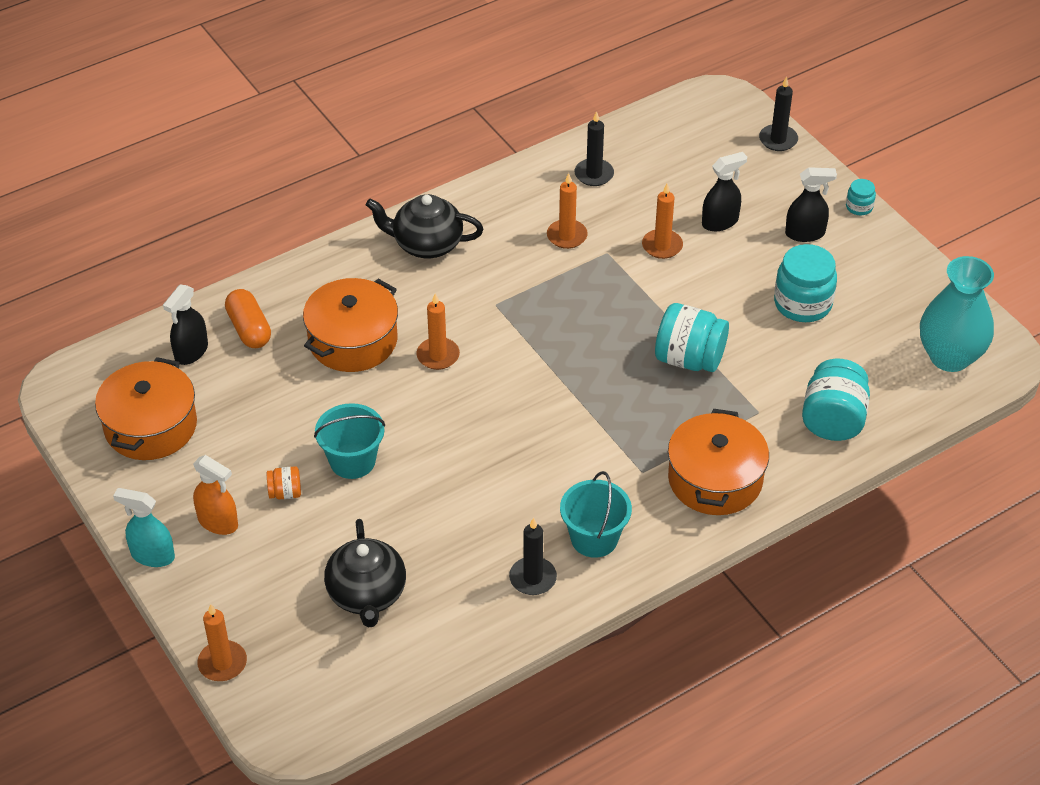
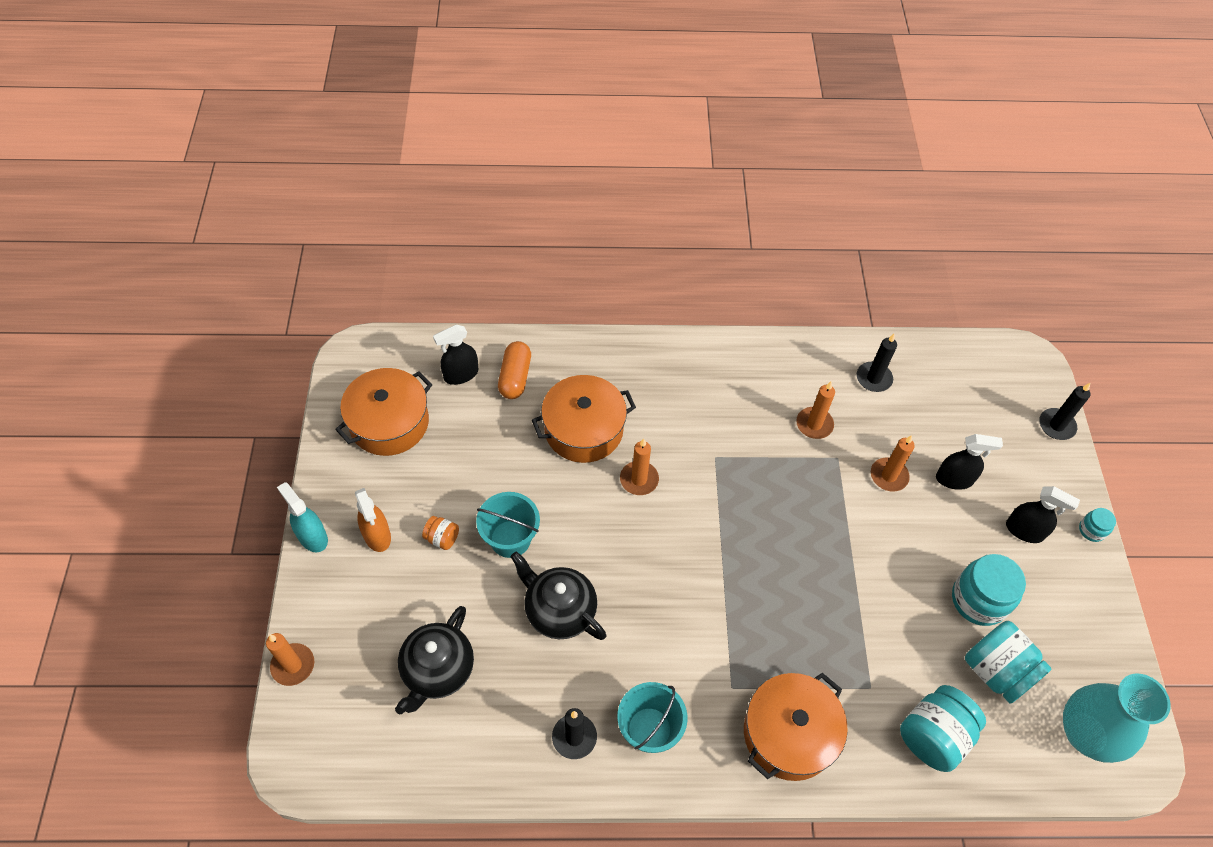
camera: 30 degrees right, 10 degrees up
(426, 244) = (696, 373): black teapot -> black teapot (559, 610)
(689, 359) = (843, 599): turquoise jar -> turquoise jar (996, 671)

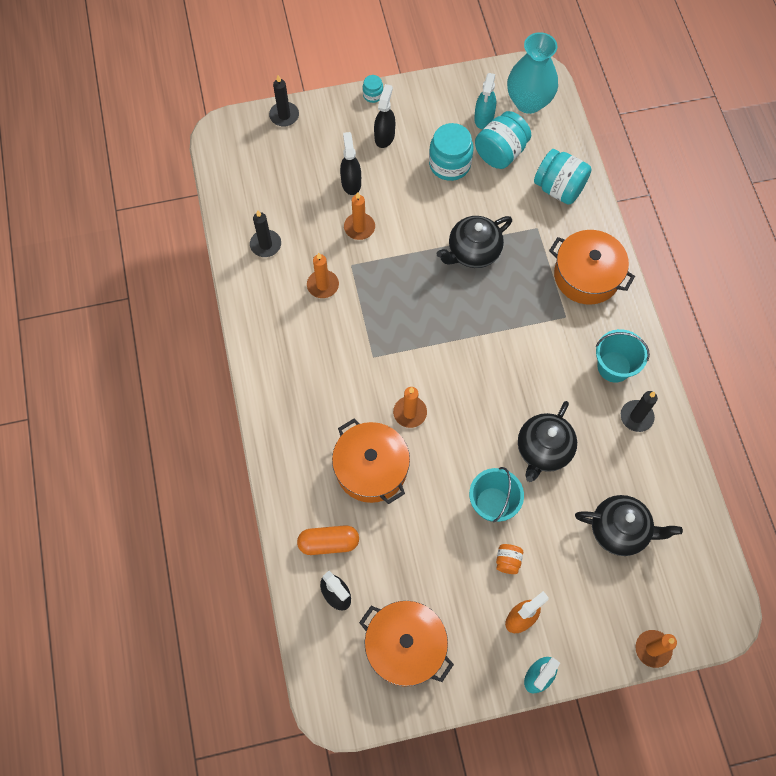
camera: 100 degrees left, 10 degrees up
(841, 597) = (473, 252): none -> black teapot
(1055, 663) = (484, 118): none -> turquoise spray bottle

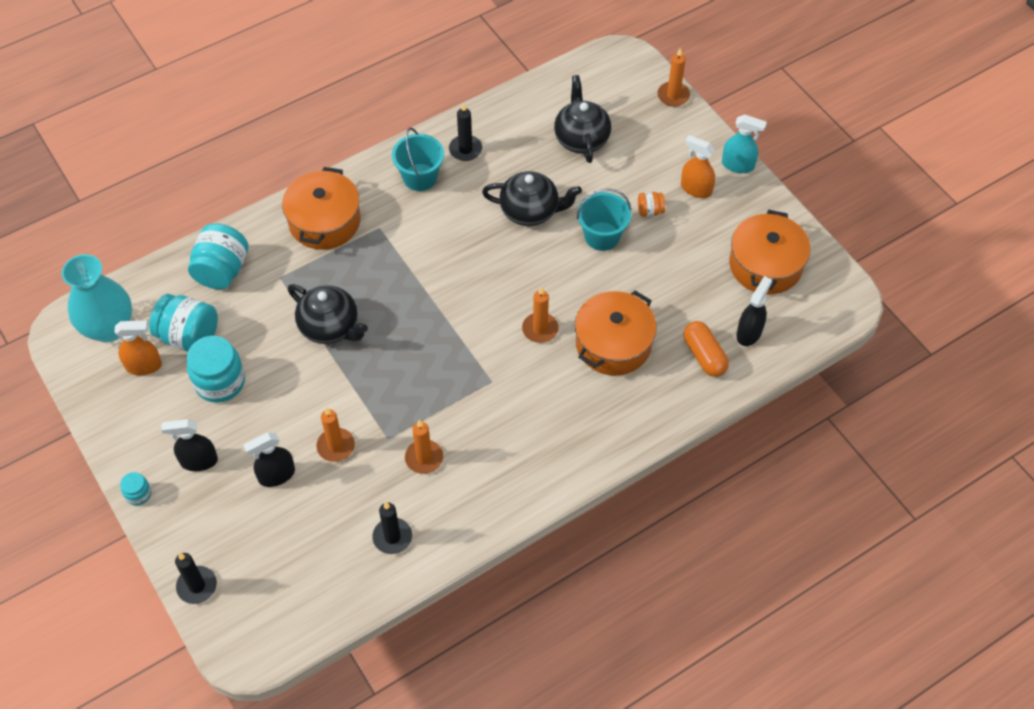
camera: 110 degrees left, 10 degrees down
(484, 118) = (144, 366): turquoise spray bottle -> orange spray bottle

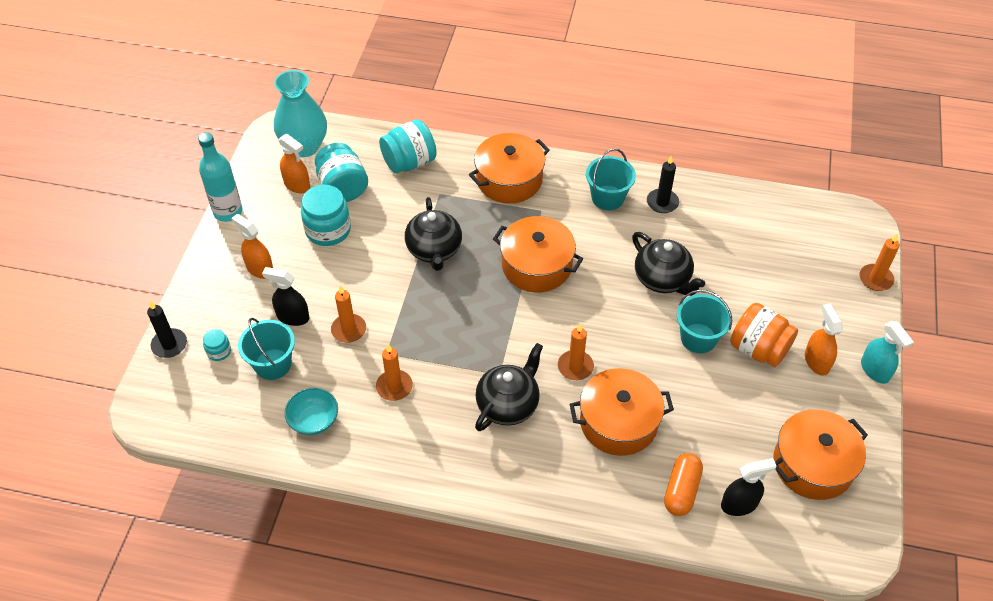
camera: 45 degrees right, 5 degrees down
(108, 438) = (228, 212): none -> turquoise bottle
(138, 494) = (204, 259): turquoise jar -> turquoise jar (219, 351)
(198, 461) = (259, 268): black spray bottle -> orange spray bottle
(306, 525) = (273, 364): none -> turquoise bucket
(392, 537) = (314, 421): black candle -> turquoise bowl
(425, 275) = (536, 265): none -> orange pot
(581, 138) = (761, 257): black teapot -> black teapot (508, 404)
(650, 211) = (758, 349): orange jar -> orange jar, size x2.03

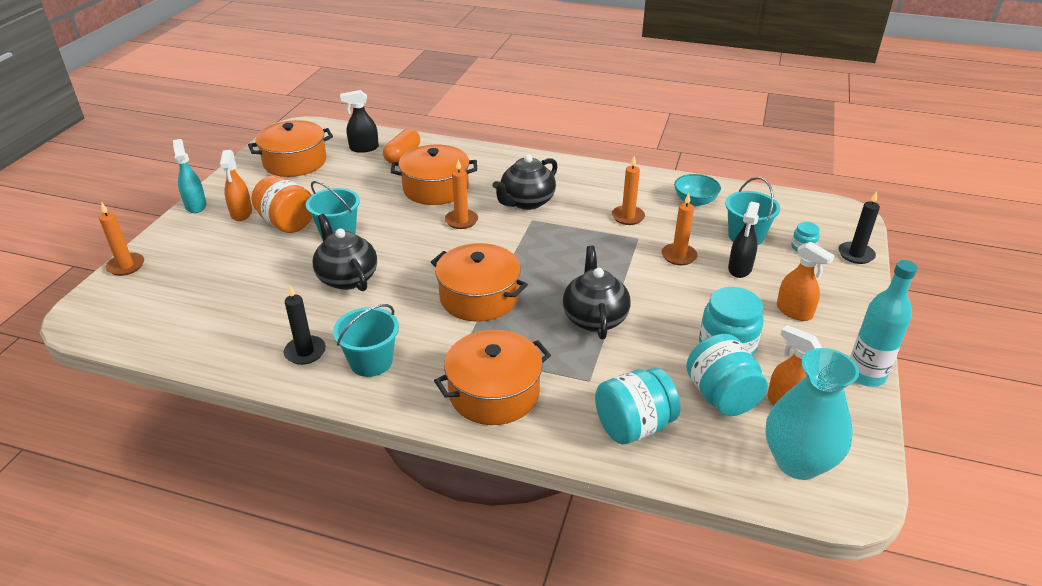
camera: 175 degrees left, 15 degrees down
(292, 317) = (739, 268): black spray bottle -> black spray bottle turned 90 degrees clockwise

